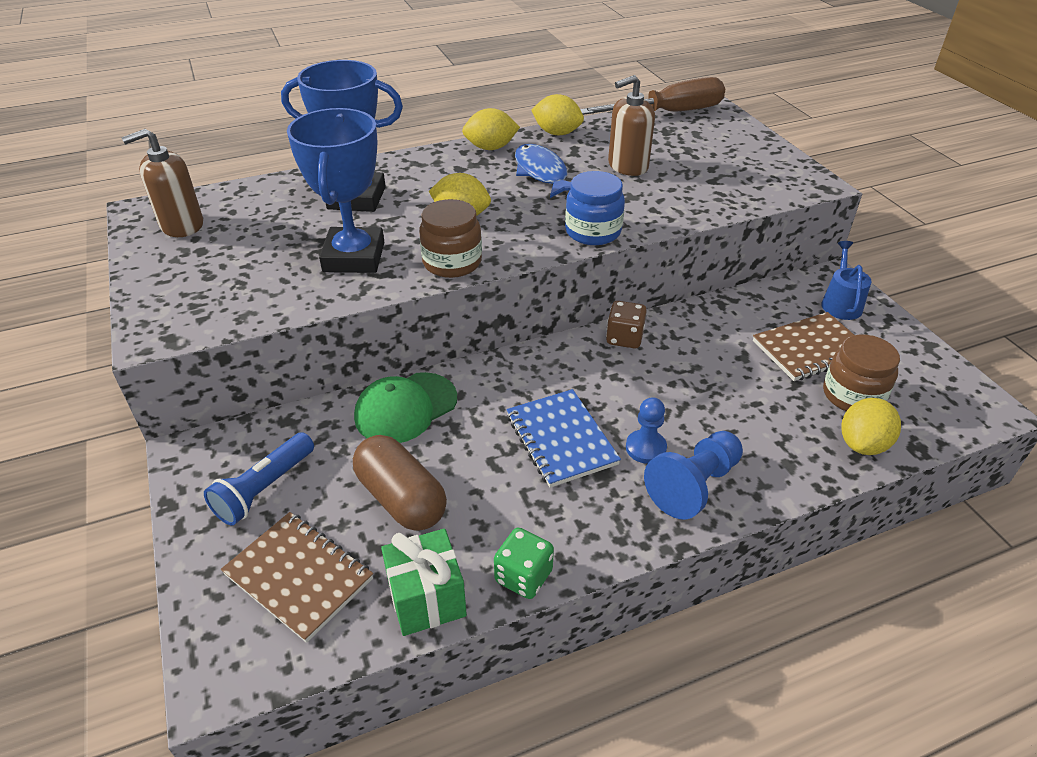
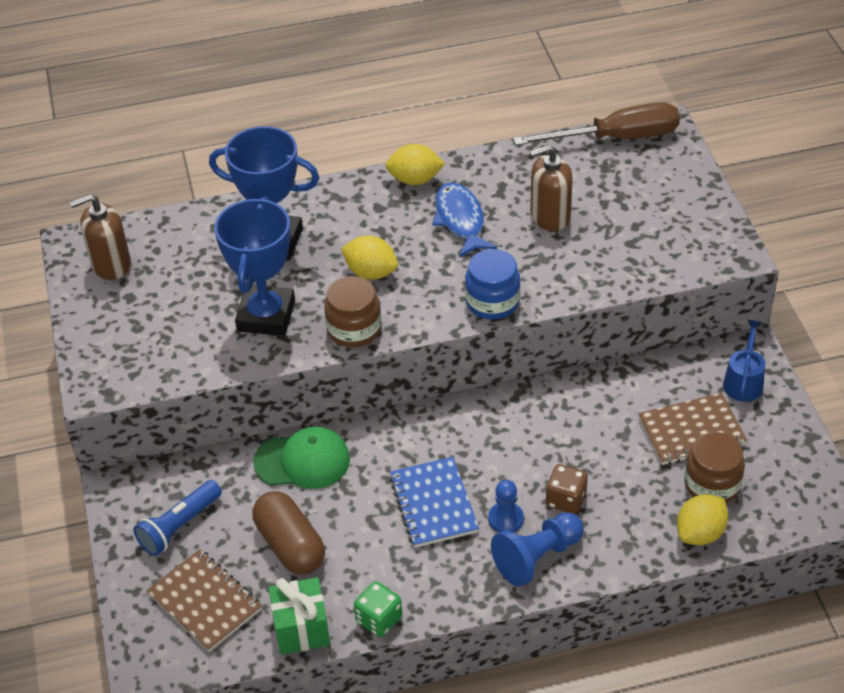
camera: 10 degrees right, 5 degrees up
(405, 408) = (302, 461): green cap -> green cap turned 150 degrees counterclockwise
(557, 133) = (488, 162): yellow lemon -> none
(624, 338) = (516, 404): brown dice -> brown dice (566, 499)

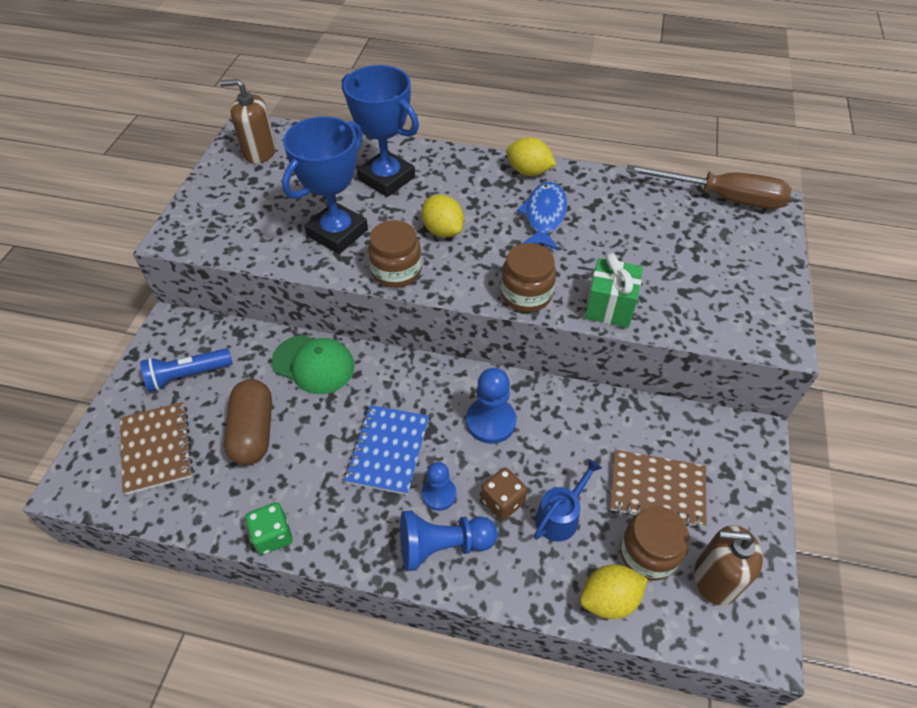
camera: 25 degrees right, 5 degrees up
(301, 629) = (208, 511): green gift -> green gift (609, 307)
(492, 302) = (526, 294): blue jar -> brown jar
(511, 438) = (490, 421): none -> blue pawn
(550, 216) = (623, 241): brown soap dispenser -> brown soap dispenser (715, 578)
(743, 381) = (734, 463): blue watering can -> blue watering can (560, 516)

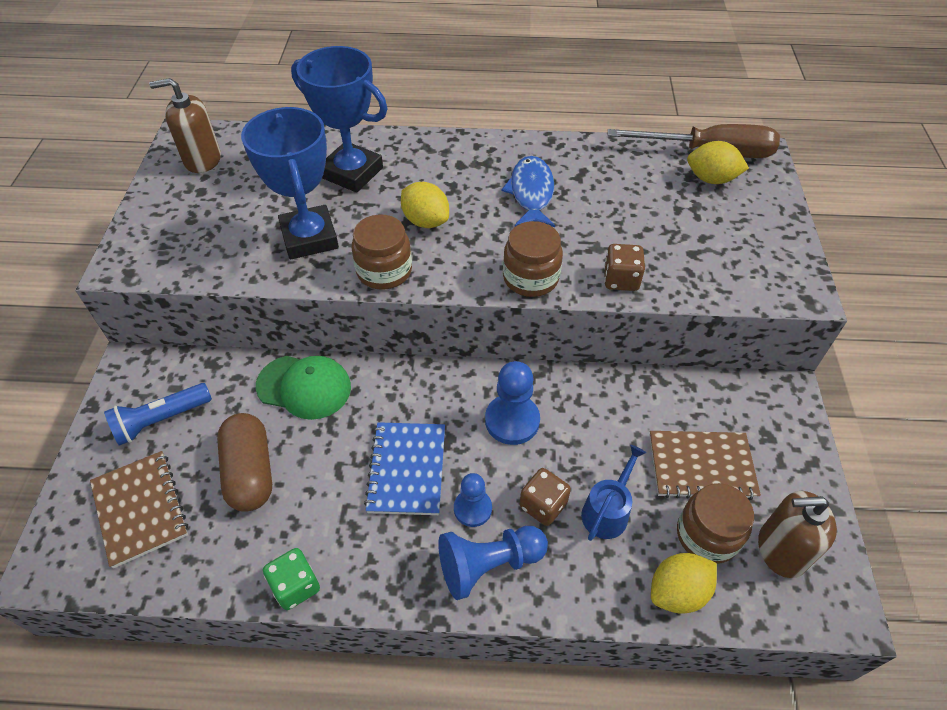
camera: 10 degrees left, 0 degrees up
(337, 233) = (309, 238): blue trophy -> blue trophy turned 45 degrees counterclockwise
(528, 171) = (504, 148): yellow lemon -> yellow lemon (711, 179)
(609, 307) = (621, 280): green gift -> brown dice

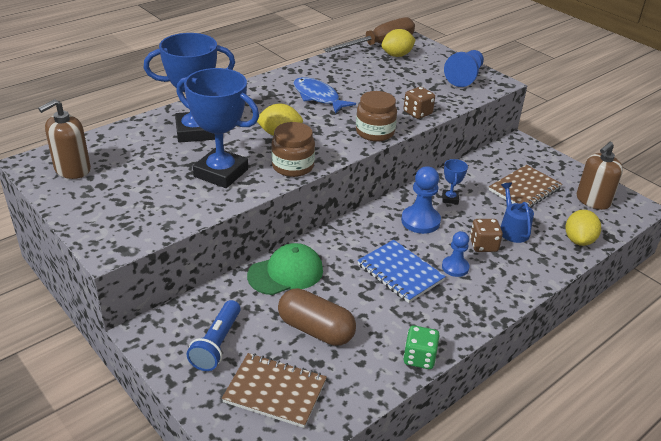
camera: 45 degrees left, 15 degrees down
(489, 565) = (494, 283): blue pawn -> blue pawn (465, 77)
(585, 414) = (450, 199): none -> blue trophy
(707, 535) = (561, 213): brown jar -> none

